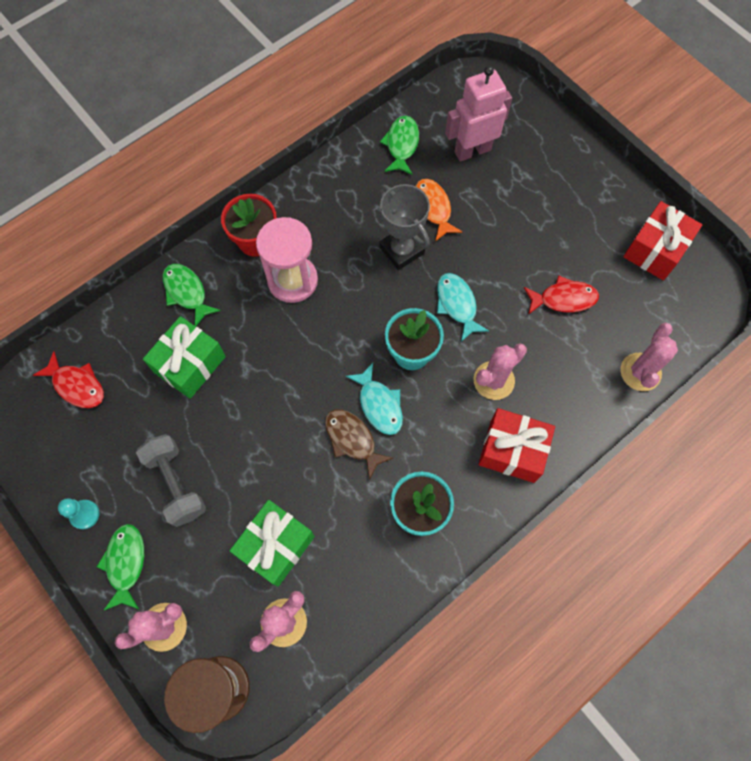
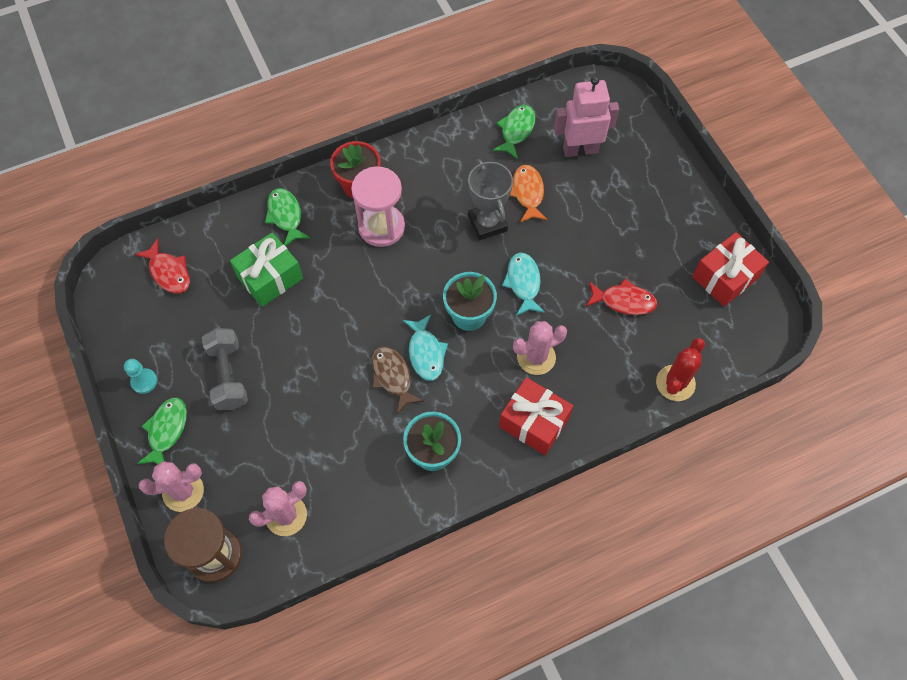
camera: 15 degrees right, 5 degrees down
(276, 546) = (298, 450): green gift -> none
(640, 372) = (675, 383): pink cactus -> red cactus

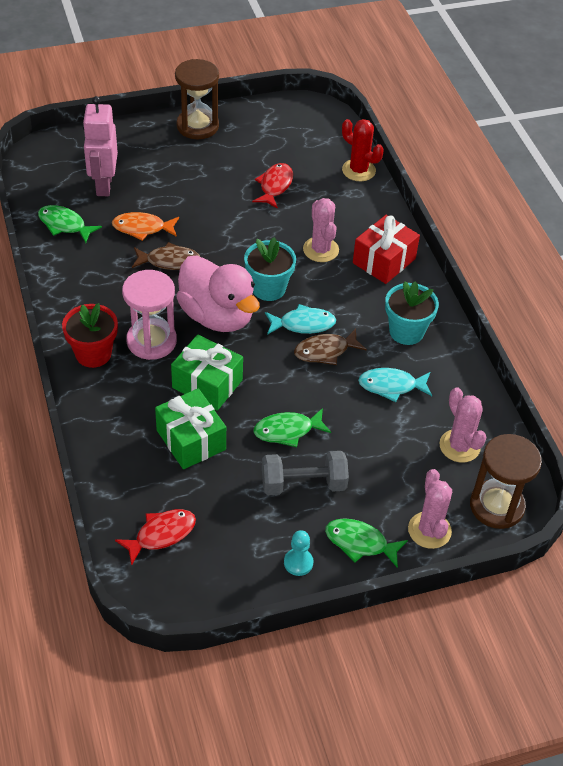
camera: 85 degrees left, 15 degrees down
(285, 216) = (114, 420): green fish -> green fish (287, 431)
(336, 280) = (207, 384): none -> green gift
(422, 275) = (217, 316): none -> pink duck
(487, 223) = (169, 261): grey trophy -> brown fish
(523, 283) = (242, 246): turquoise fish -> turquoise fish (391, 386)
(697, 214) = (197, 126): none -> brown hourglass
(725, 277) = (265, 123): red gift -> none

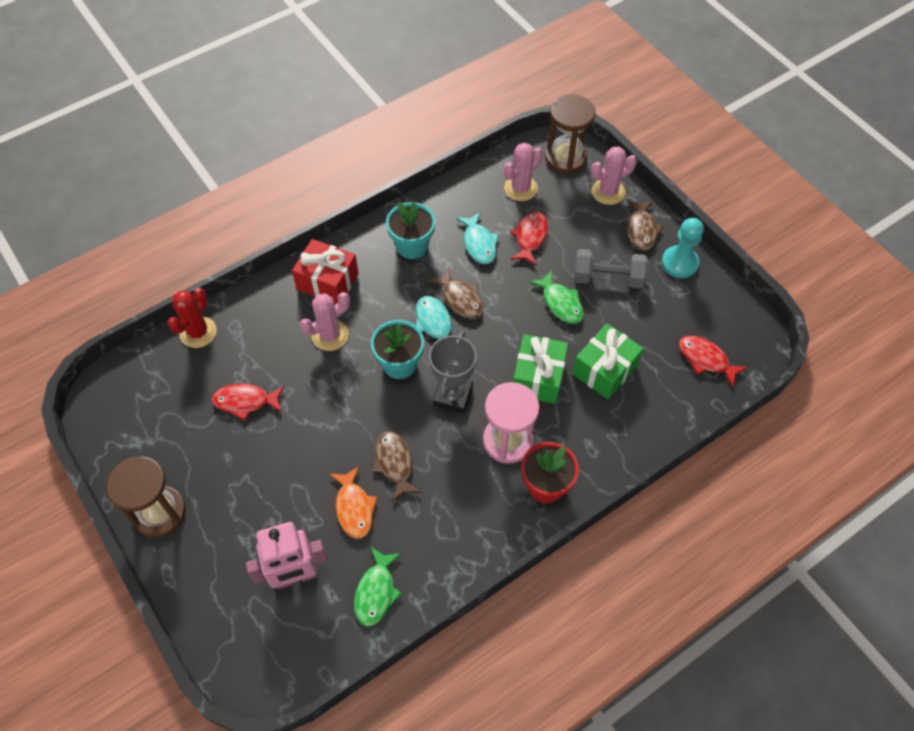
camera: 105 degrees left, 10 degrees up
(217, 316) = (453, 396): pink duck -> grey trophy
(298, 563) = (679, 263): turquoise pawn -> turquoise pawn, size x1.57
(303, 484) = (608, 278): grey dumbbell -> grey dumbbell turned 60 degrees counterclockwise
(360, 543) = (641, 230): green fish -> brown fish
(385, 432) = (530, 237): none -> red fish

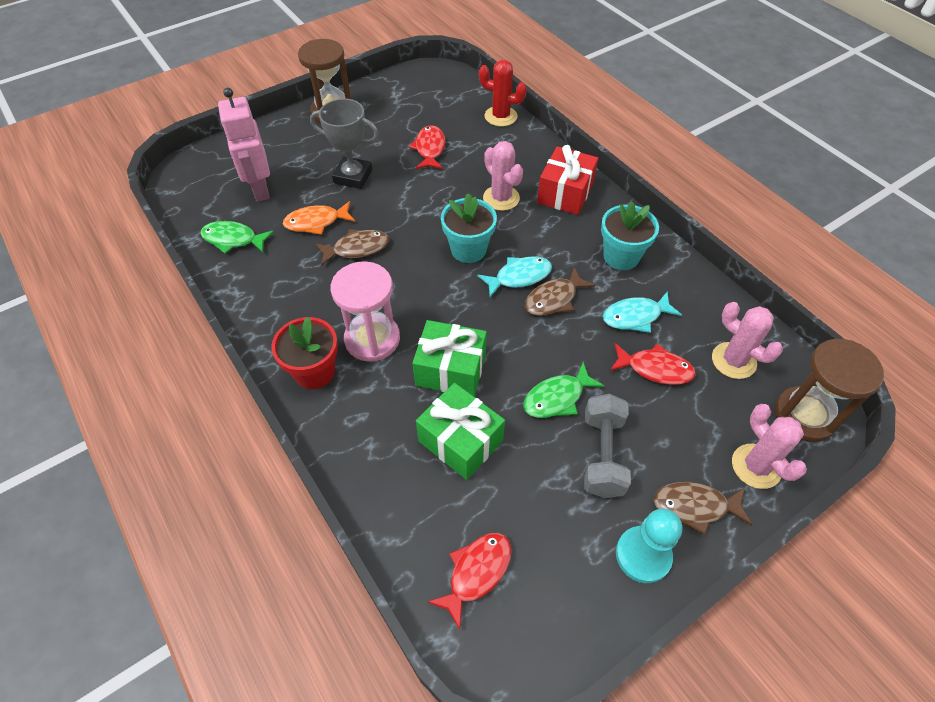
camera: 90 degrees right, 5 degrees down
(453, 396) = (429, 292): grey trophy -> grey trophy (353, 176)

